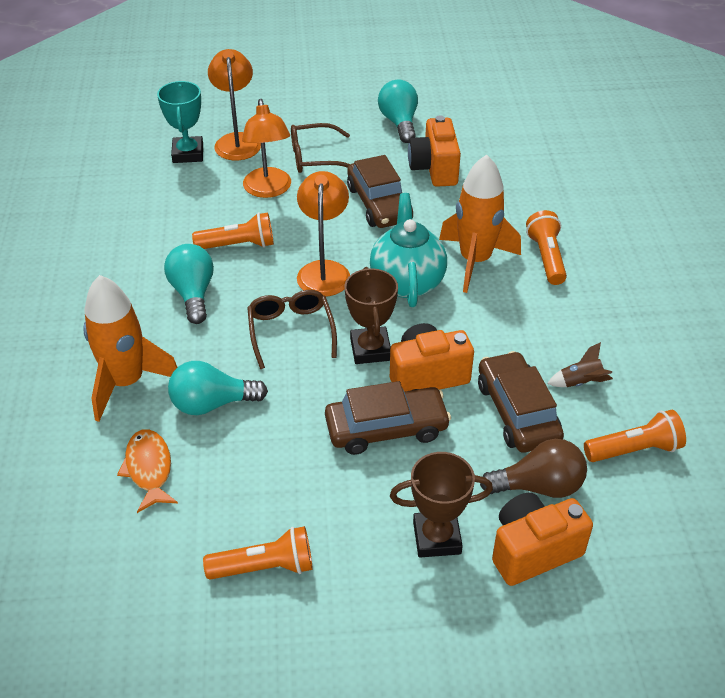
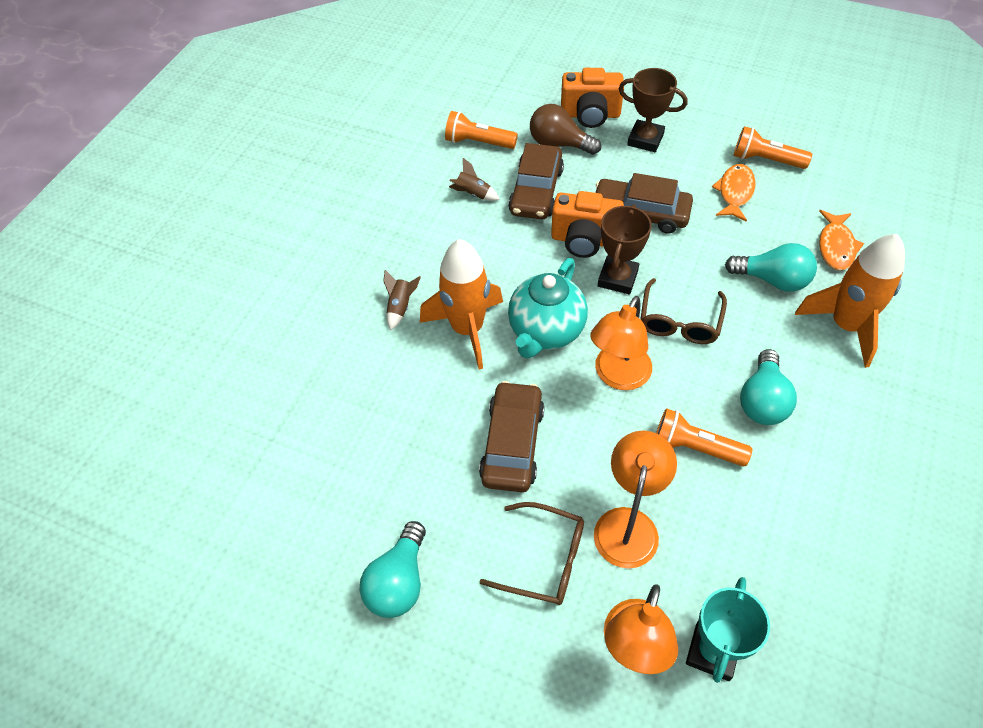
camera: 150 degrees left, 10 degrees up
(288, 498) = (735, 192): none -> orange fish
(434, 169) = (416, 472): orange camera -> none
(546, 257) = (400, 307): orange flashlight -> brown rocket

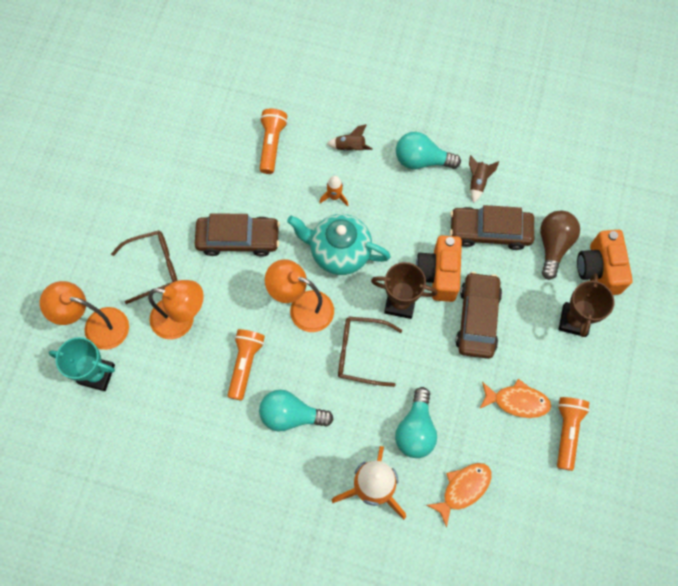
camera: 80 degrees right, 15 degrees up
(399, 582) = (134, 183): turquoise light bulb -> turquoise light bulb (421, 160)
(467, 329) = (334, 197): orange rocket -> orange rocket, size x0.43
(478, 142) = (542, 178): orange flashlight -> orange flashlight (272, 144)
(544, 560) = (153, 267): brown glasses -> brown glasses turned 120 degrees counterclockwise
(836, 246) = (463, 489): orange fish -> orange fish turned 135 degrees clockwise

